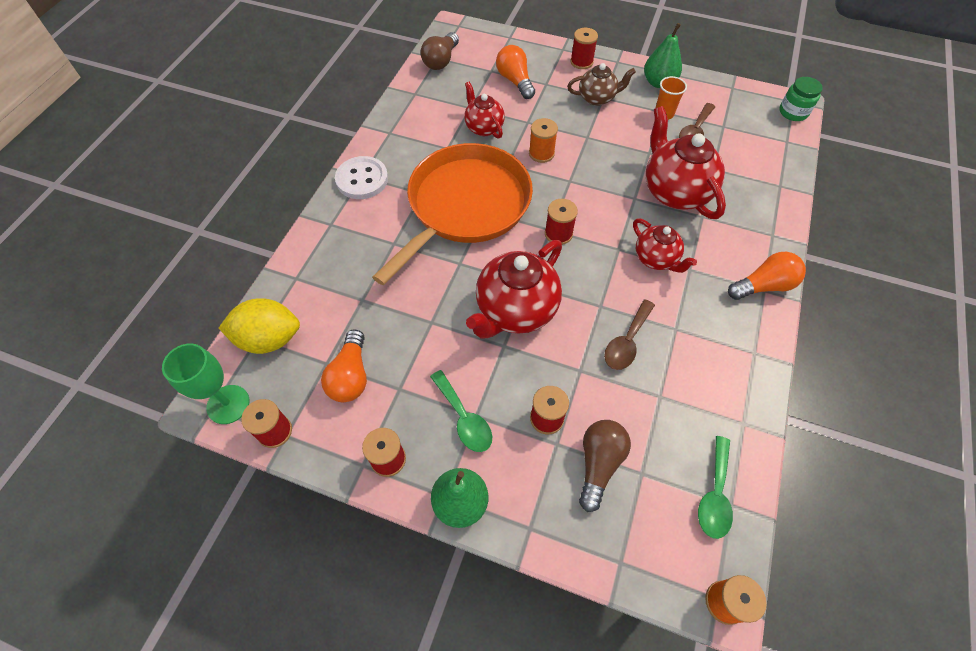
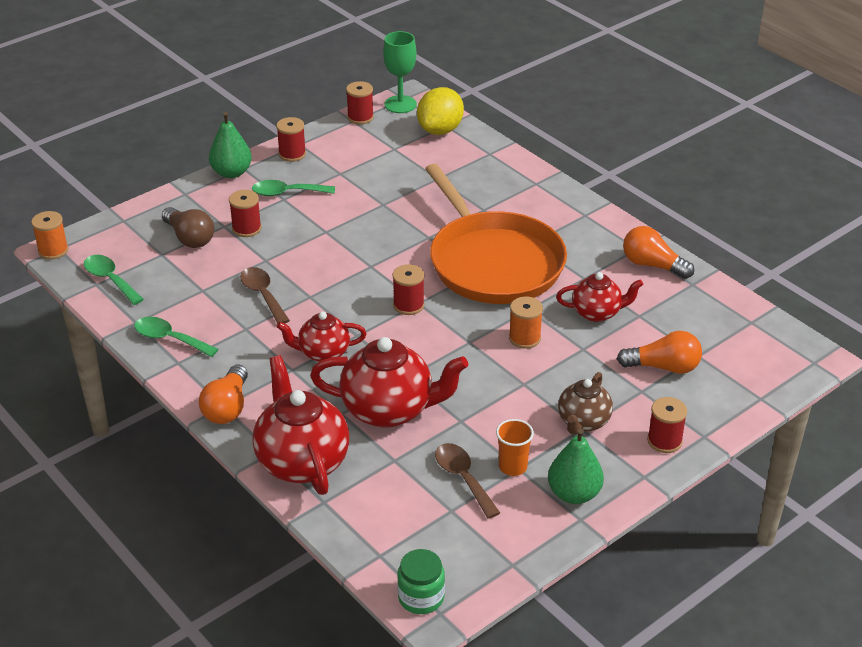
camera: 120 degrees right, 20 degrees down
(350, 376) = (372, 156): orange light bulb -> orange light bulb (652, 265)
(362, 179) = (579, 214): white button -> none
(441, 61) = (743, 322): brown light bulb -> none
(515, 310) = (351, 249): red teapot -> red teapot (302, 461)
(737, 378) = (170, 339): none -> green spoon

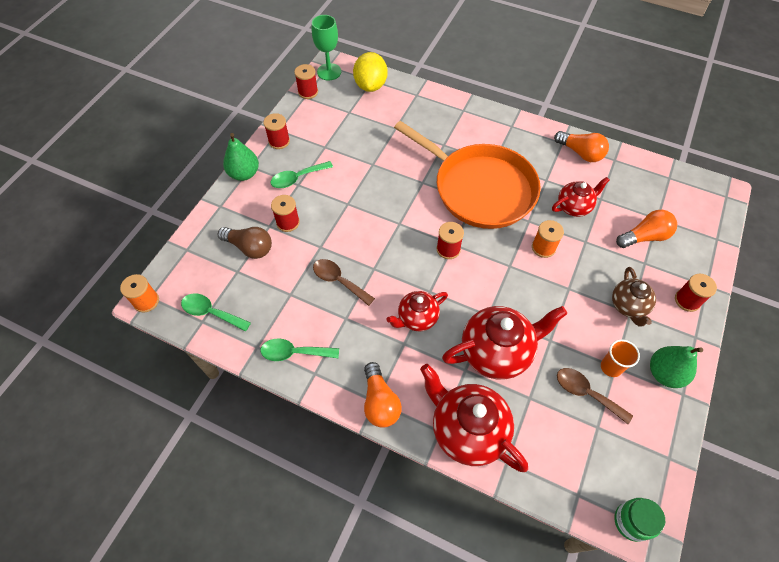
camera: 25 degrees left, 20 degrees up
(652, 265) = (580, 153): orange light bulb -> orange light bulb turned 150 degrees counterclockwise

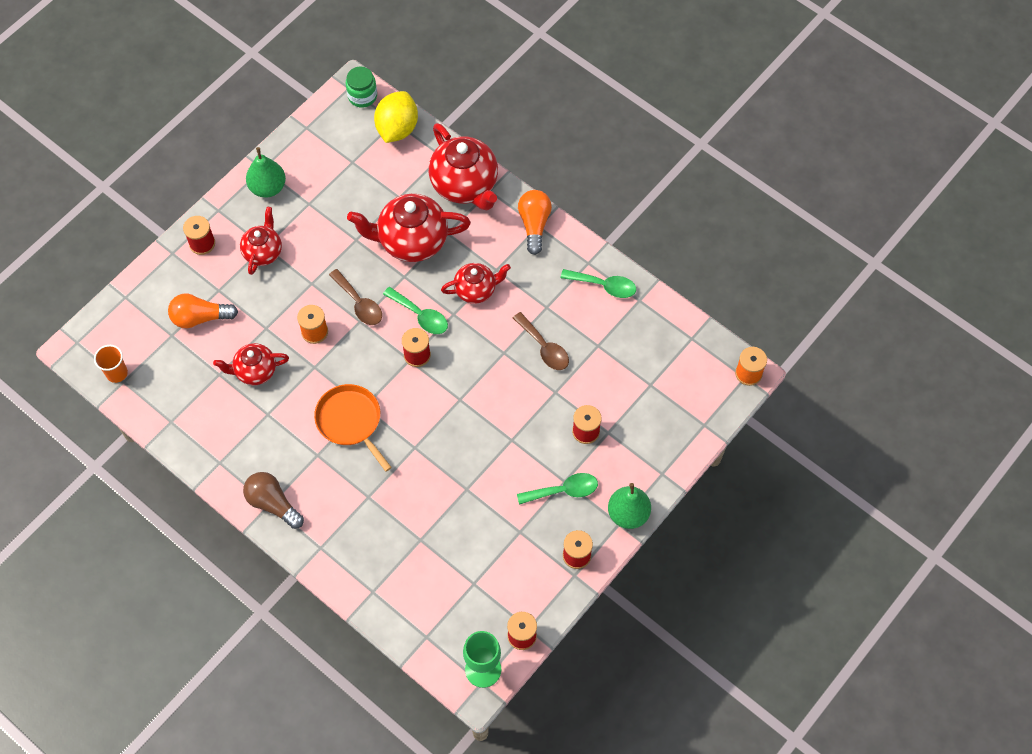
camera: 165 degrees left, 5 degrees up
(211, 312) = (681, 345): green spoon -> green spoon (420, 315)
(249, 247) = (633, 410): brown light bulb -> brown light bulb (273, 503)
(370, 85) = (430, 626): yellow lemon -> yellow lemon (397, 128)
(480, 189) = (350, 421): orange pan -> orange pan, size x0.54
(580, 153) = (206, 441): orange light bulb -> none
(586, 393) = (347, 189): brown spoon -> brown spoon (359, 303)
(611, 367) = (313, 204): orange cup -> orange cup (117, 373)
(628, 306) = (263, 252): brown teapot -> red teapot

